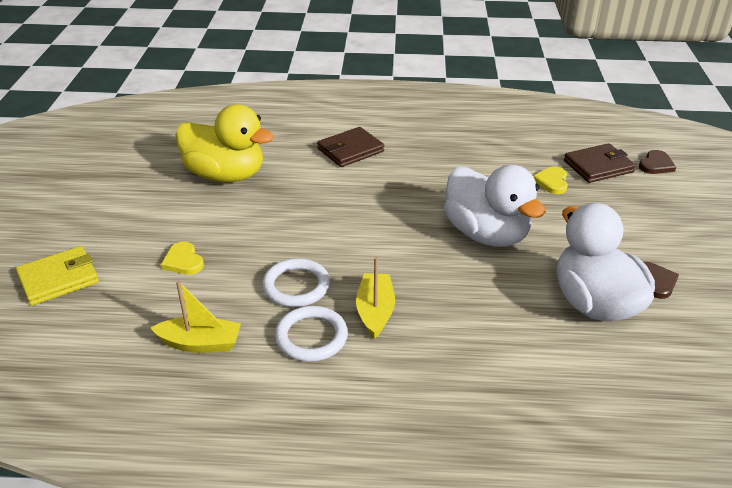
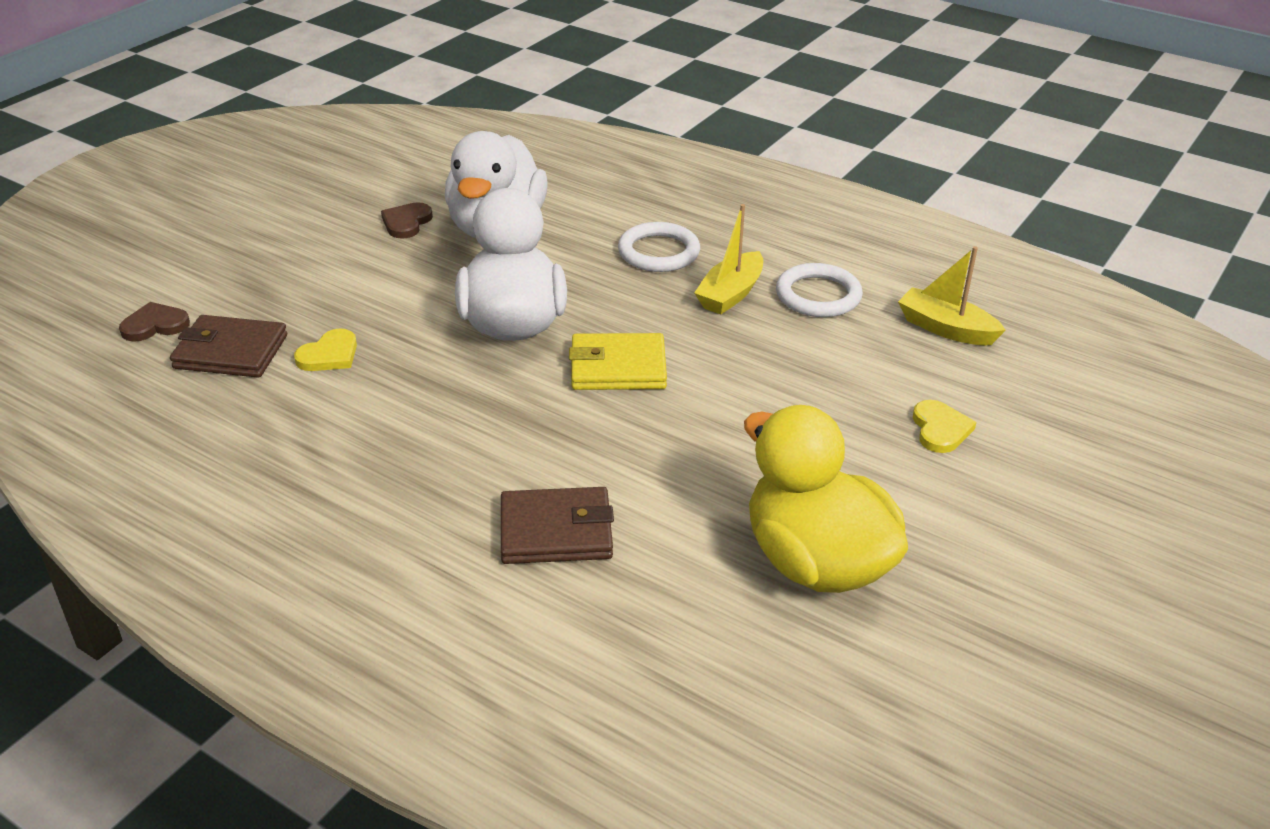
camera: 150 degrees left, 0 degrees up
(58, 279) = (1128, 465): yellow wallet -> yellow wallet (618, 367)
(296, 286) = (803, 348): white ring -> white ring (658, 252)

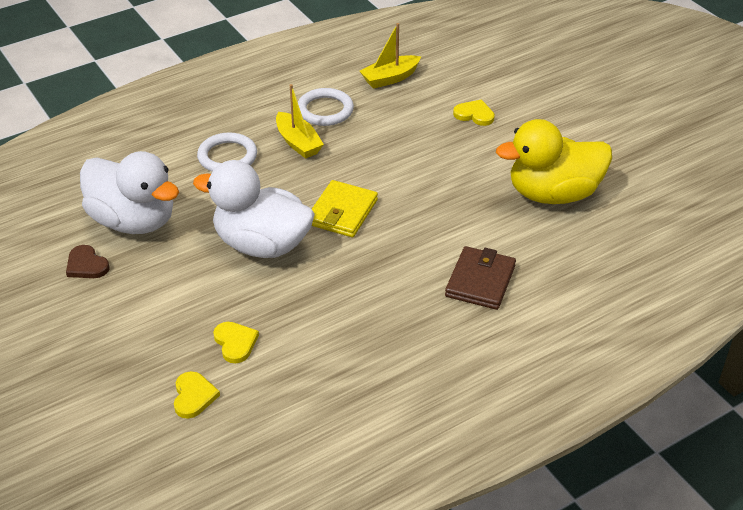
camera: 65 degrees left, 5 degrees up
(155, 325) = (123, 436): brown heart -> none
(230, 352) = (193, 396): brown wallet -> yellow heart

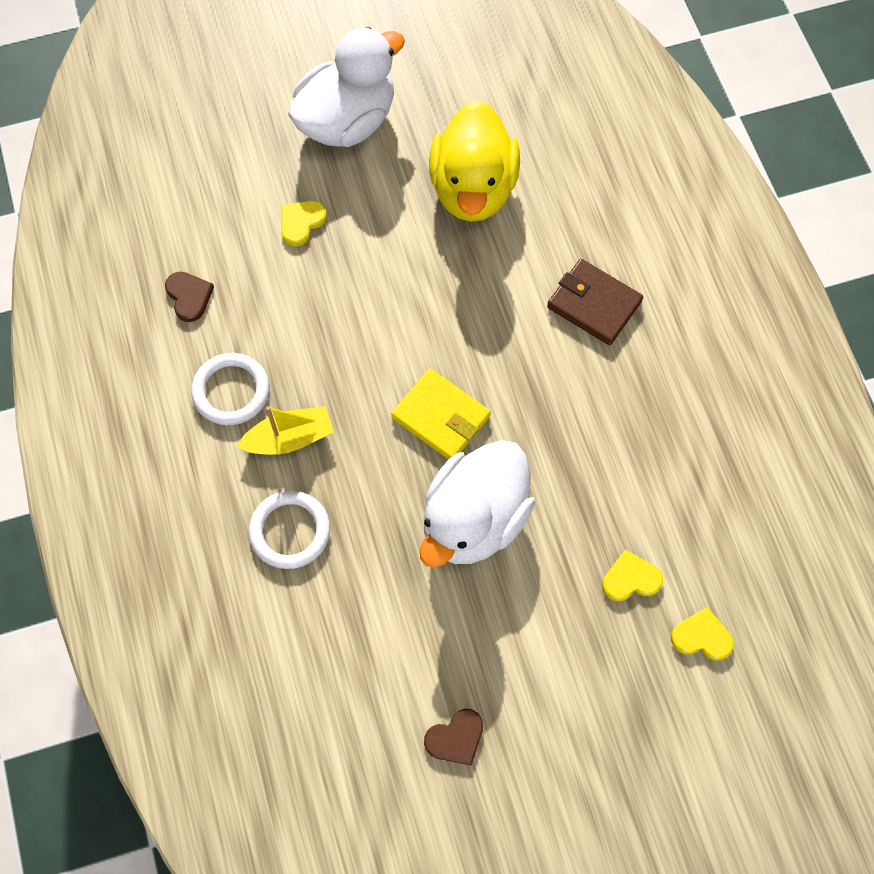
camera: 75 degrees left, 25 degrees up
(134, 221) = (386, 669): white duck -> white duck (347, 121)
(390, 78) = (189, 296): yellow boat -> brown heart

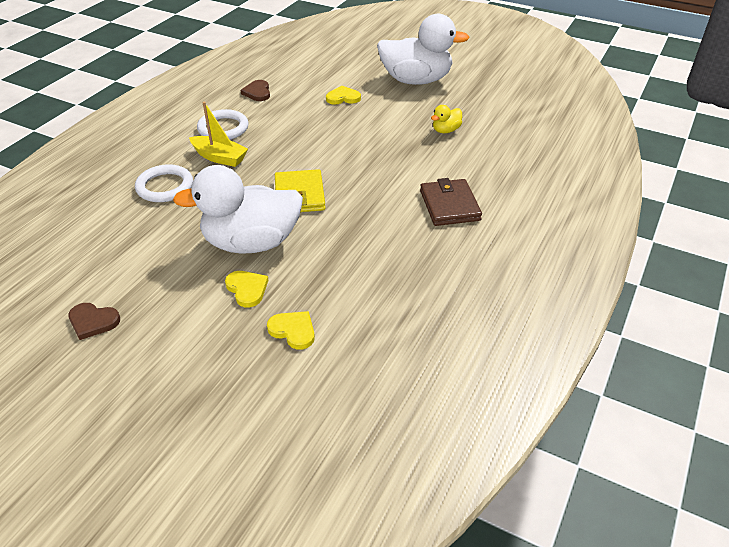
camera: 45 degrees right, 25 degrees down
(189, 296) = (257, 92): brown heart -> brown heart turned 150 degrees clockwise
(473, 189) = (446, 130): yellow duck -> yellow duck, size x0.42
(702, 637) = (292, 393): yellow heart -> yellow heart (247, 289)

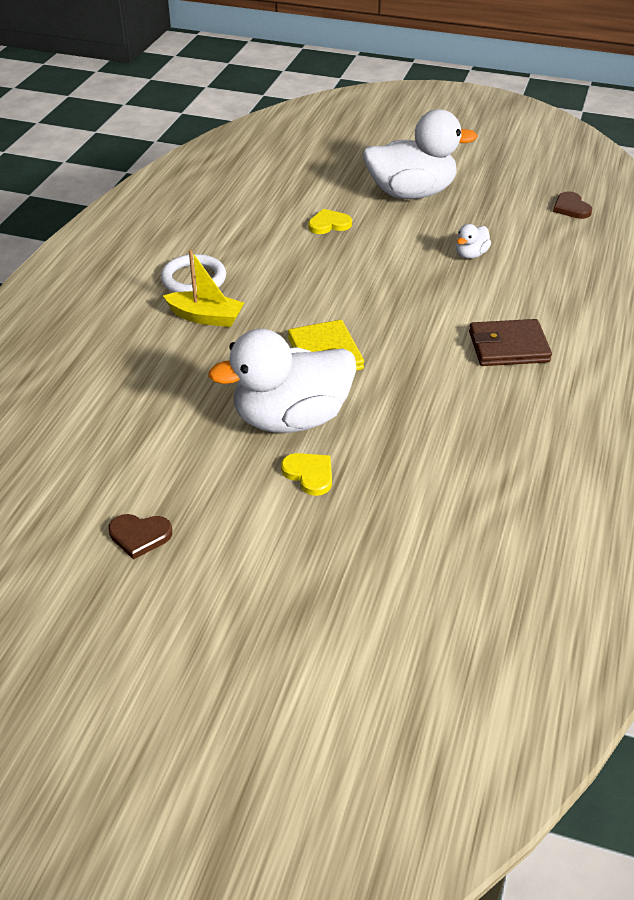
camera: 10 degrees left, 0 degrees up
(165, 186) = (152, 362): white ring -> none
(257, 92) = (217, 227): brown heart -> brown heart (571, 208)
(293, 330) = (383, 515): yellow heart -> none
(446, 130) = (470, 254): yellow duck -> white duck
(449, 205) = (508, 347): brown wallet -> brown wallet turned 75 degrees counterclockwise

